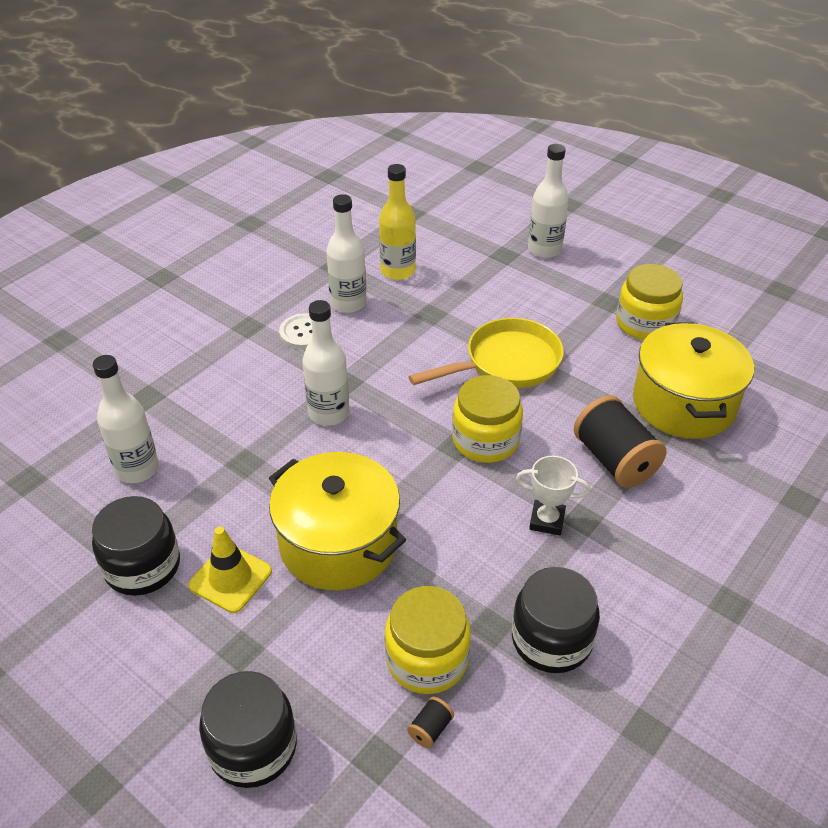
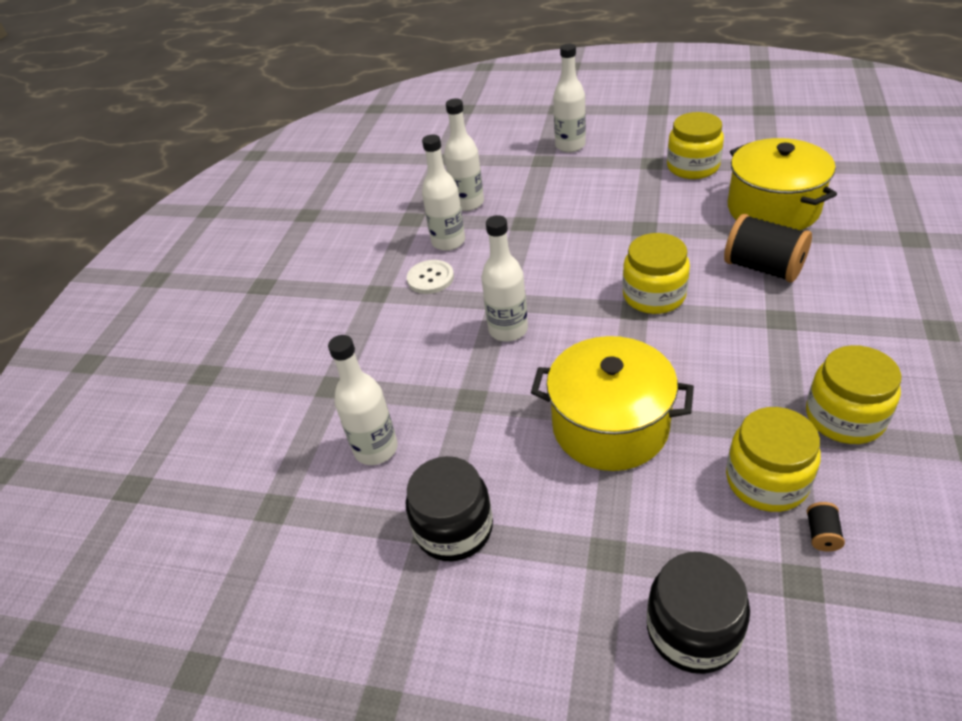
camera: 20 degrees left, 0 degrees up
(230, 578) = (543, 499): yellow traffic cone -> none
(398, 271) = (468, 203): yellow bottle -> white bottle
(506, 363) = (616, 234): yellow pan -> none
(547, 521) = (756, 332): white trophy -> none
(551, 639) = (844, 417): black jar -> yellow jar

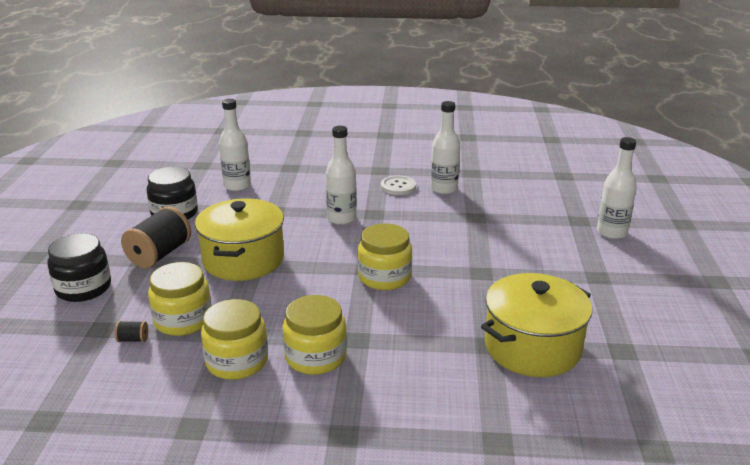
camera: 75 degrees right, 15 degrees down
(468, 203) = (498, 192): white bottle -> none
(692, 167) = (598, 301): yellow jar -> yellow jar (315, 357)
(763, 268) = (429, 334): black spool -> black spool (159, 254)

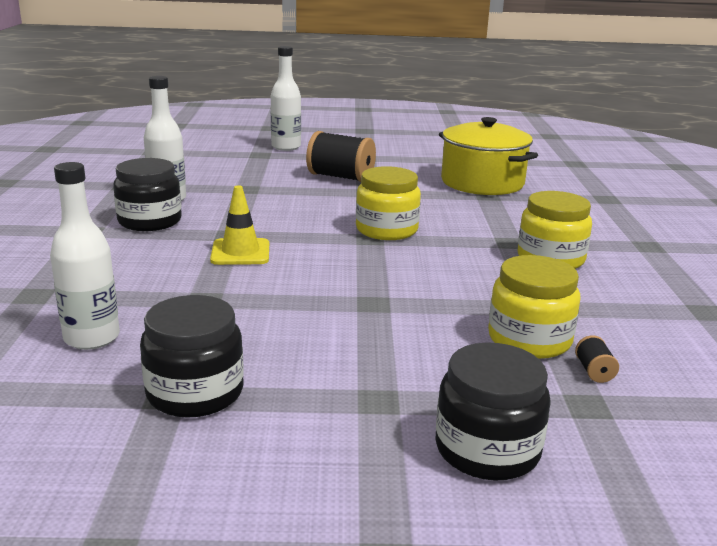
camera: 95 degrees left, 5 degrees down
(159, 254) = (356, 385): black spool -> black spool (341, 177)
(237, 361) = (587, 297): yellow jar -> none
(243, 260) = (362, 311): yellow pot -> none
(341, 218) = (240, 252): white bottle -> yellow traffic cone
(398, 186) = (150, 221): white button -> black jar

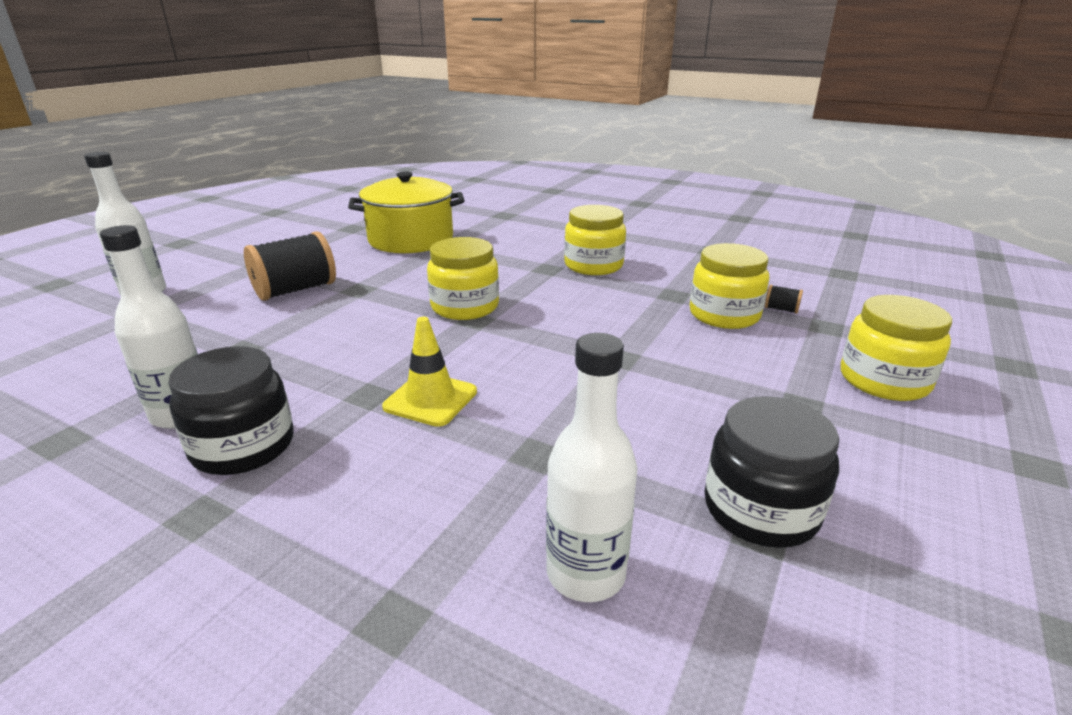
camera: 60 degrees left, 5 degrees up
(487, 449) = (884, 380): black jar -> yellow jar

